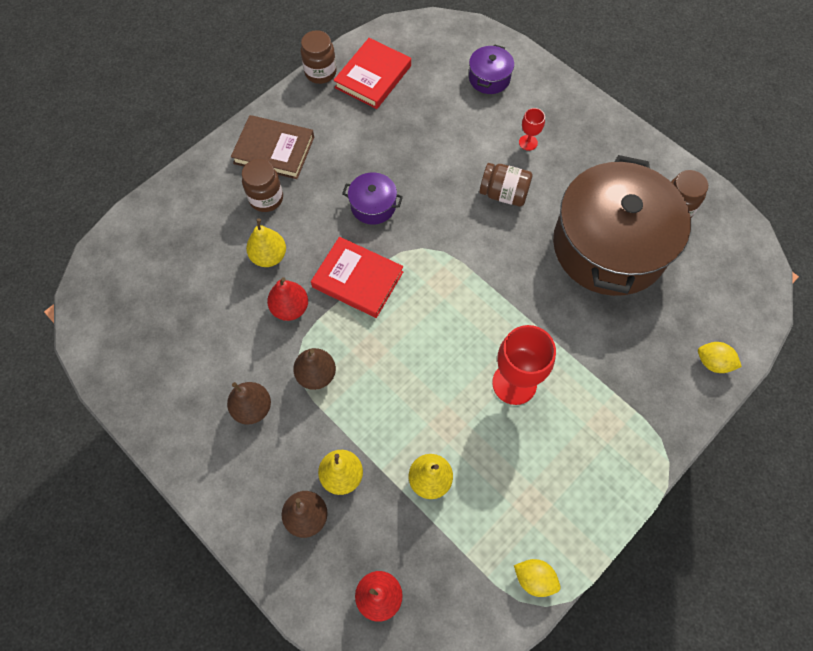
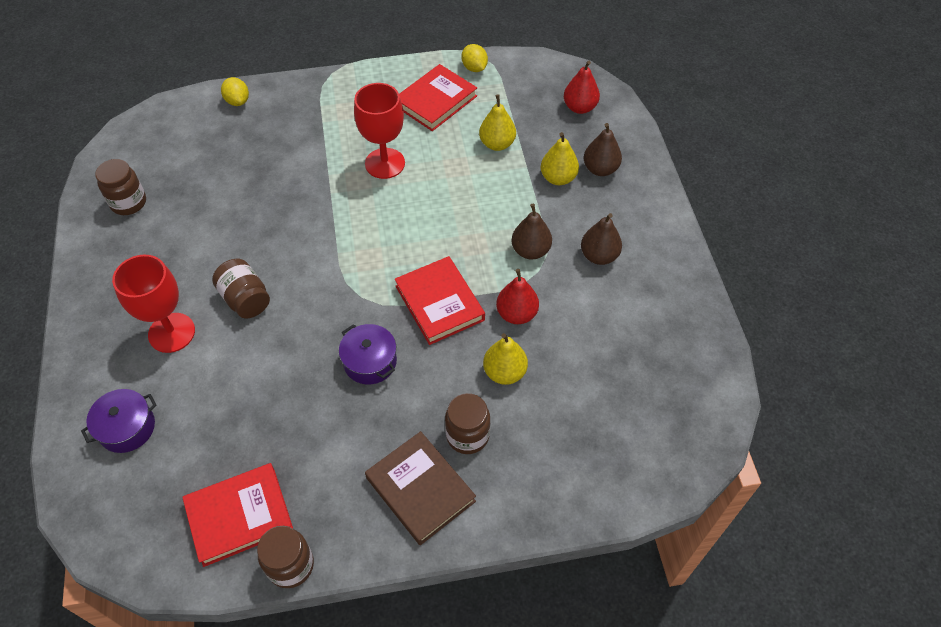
camera: 145 degrees left, 10 degrees down
(528, 142) = (171, 333): red goblet -> red goblet, size x2.04
(533, 496) = (436, 101): none -> red book
(609, 246) = (212, 208): brown pot -> none

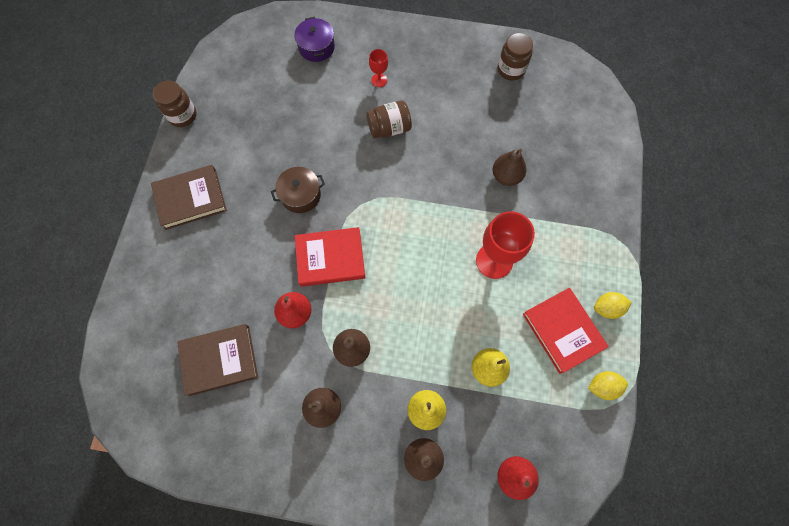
camera: 110 degrees right, 15 degrees up
(171, 333) = (379, 80): red goblet -> red goblet, size x0.49
(237, 101) = (607, 161): yellow lemon -> yellow lemon (607, 308)
(239, 516) = (227, 95): red book -> none
(280, 175) = (506, 176): none -> brown pear
(370, 362) = (300, 195): purple pot -> brown pot
(467, 435) = (213, 241): brown jar -> none
(504, 372) = (249, 284): yellow pear -> none
(602, 366) = (219, 360): none -> brown book

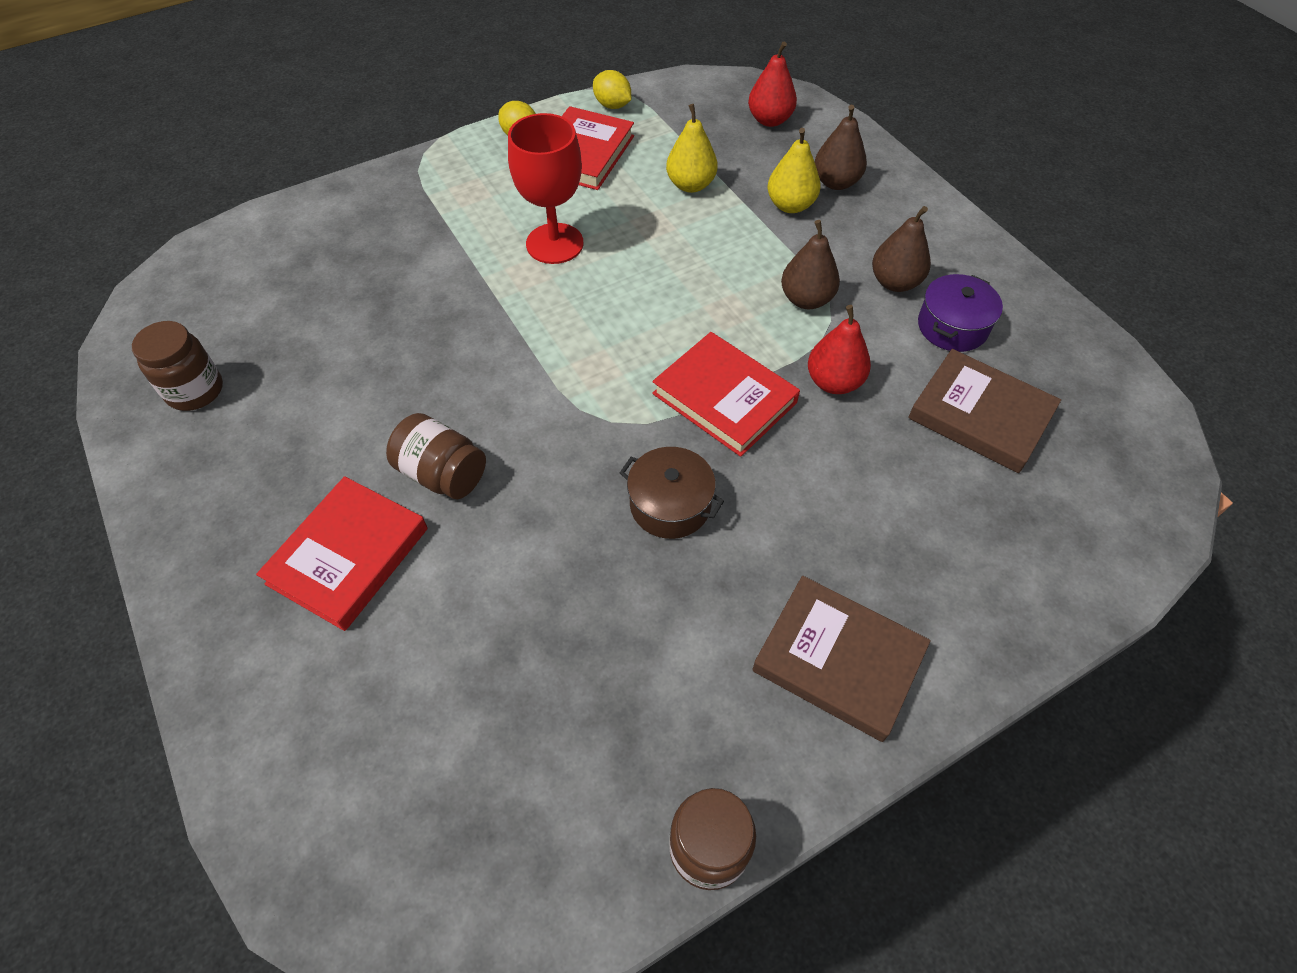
camera: 130 degrees left, 15 degrees down
(316, 47) = (339, 725): purple pot -> purple pot (952, 326)
(379, 80) = (348, 556): red goblet -> red book
(506, 176) = (414, 295): brown pear -> none

